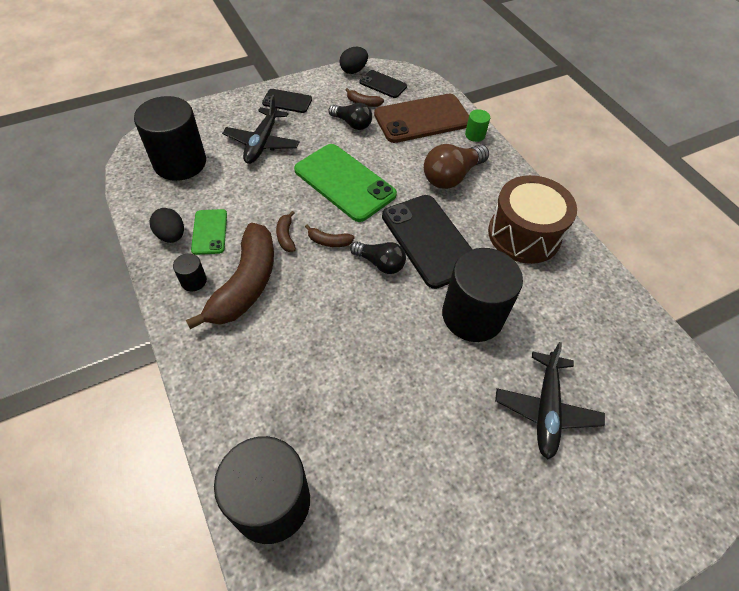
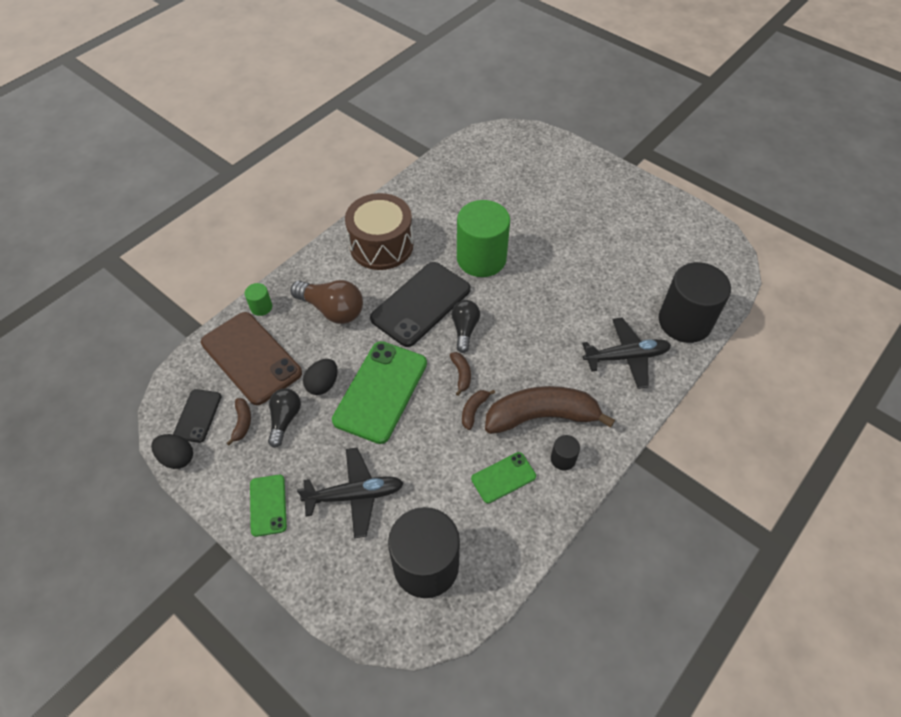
camera: 110 degrees left, 0 degrees up
(171, 235) = (526, 509): black egg -> black egg (323, 384)
(286, 236) = (473, 410): brown banana -> brown banana turned 150 degrees clockwise
(287, 101) = (268, 505): black phone -> green phone
(472, 315) = (481, 259): black cylinder -> green cylinder
(546, 409) = (531, 207): black plane -> black plane (626, 357)

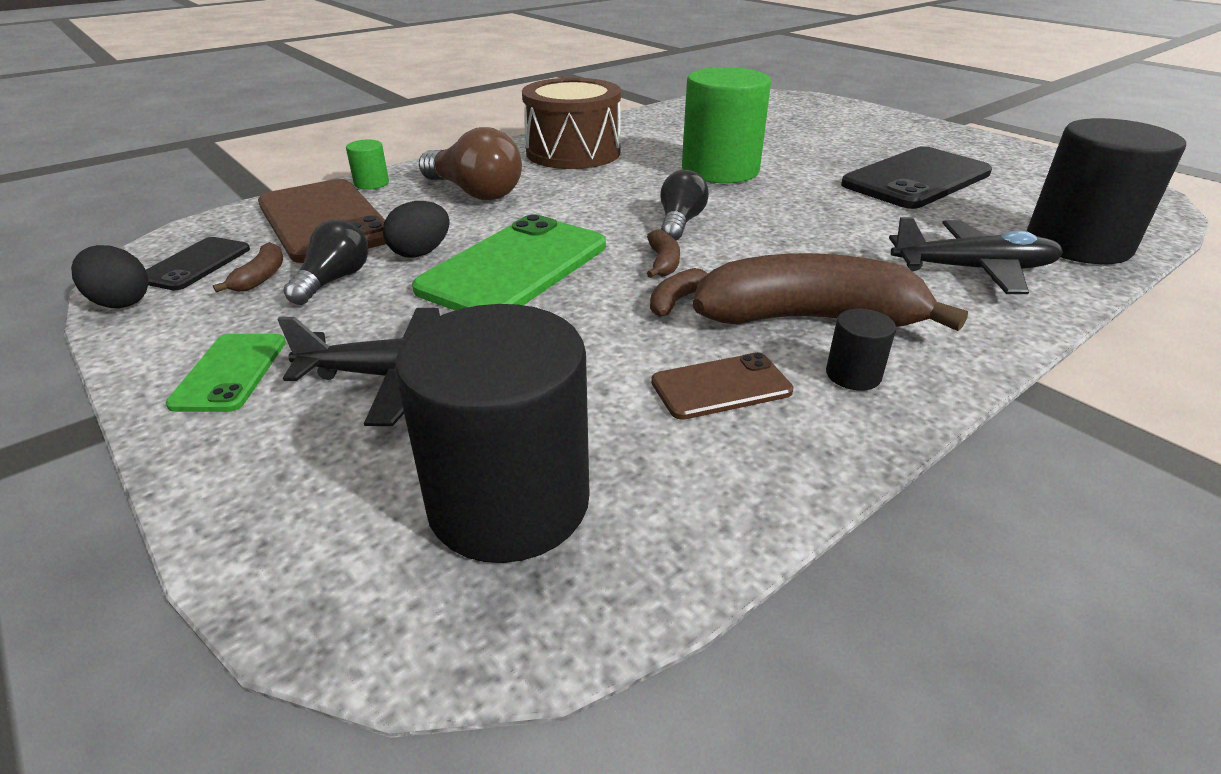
camera: 10 degrees right, 20 degrees down
(421, 304) = (615, 197): black phone -> black phone (916, 179)
(503, 477) = (721, 386): green phone -> brown phone

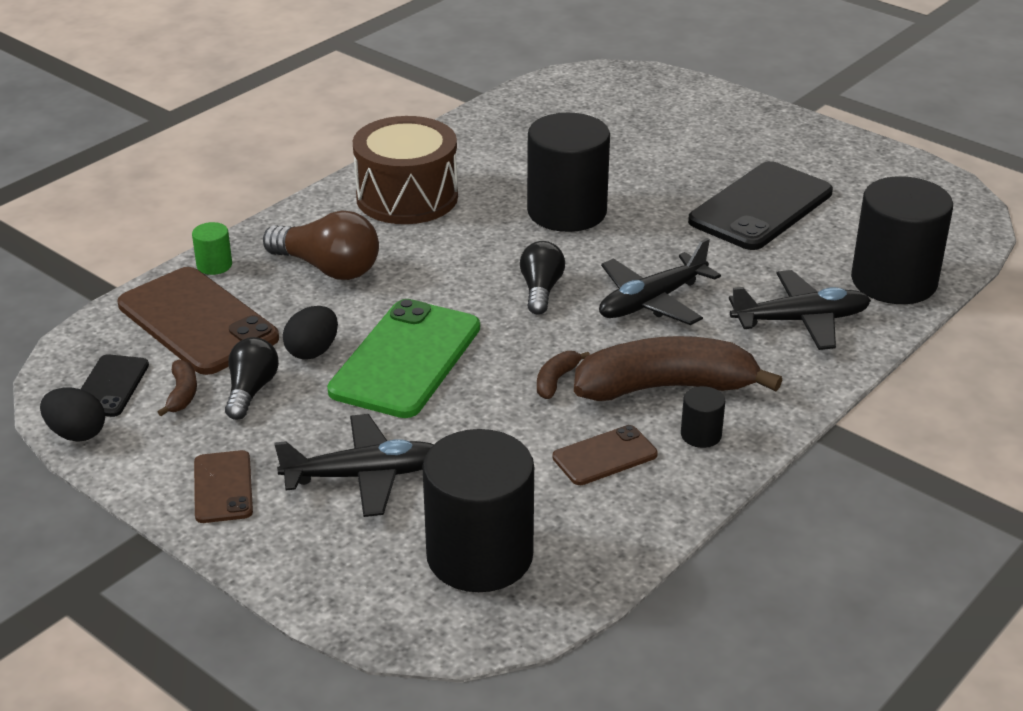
camera: 10 degrees left, 0 degrees up
(230, 372) = (223, 487): green phone -> brown phone
(663, 262) = (536, 340): brown banana -> none
(720, 170) = (567, 212): green cylinder -> black cylinder
(798, 240) = (651, 302): none -> black plane

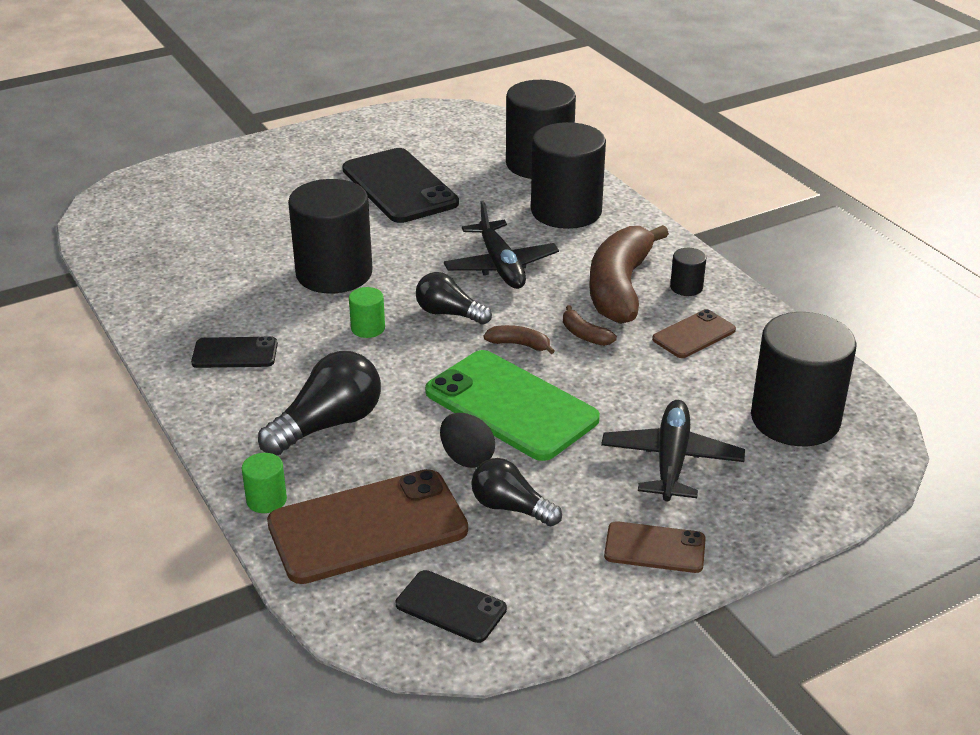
camera: 70 degrees left, 0 degrees up
(76, 433) = (523, 642): black egg -> none
(182, 394) = (492, 555): brown banana -> brown banana (519, 344)
(328, 268) = (328, 424): brown light bulb -> black light bulb
(407, 197) = (235, 353): brown drum -> black phone
(486, 252) = (368, 328): none -> green cylinder
(604, 456) = (694, 334): brown phone -> brown phone turned 60 degrees clockwise
(801, 320) = (566, 211): black plane -> black cylinder

